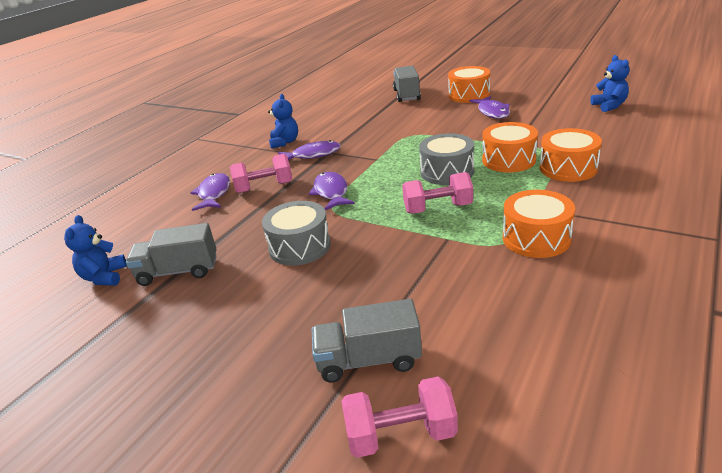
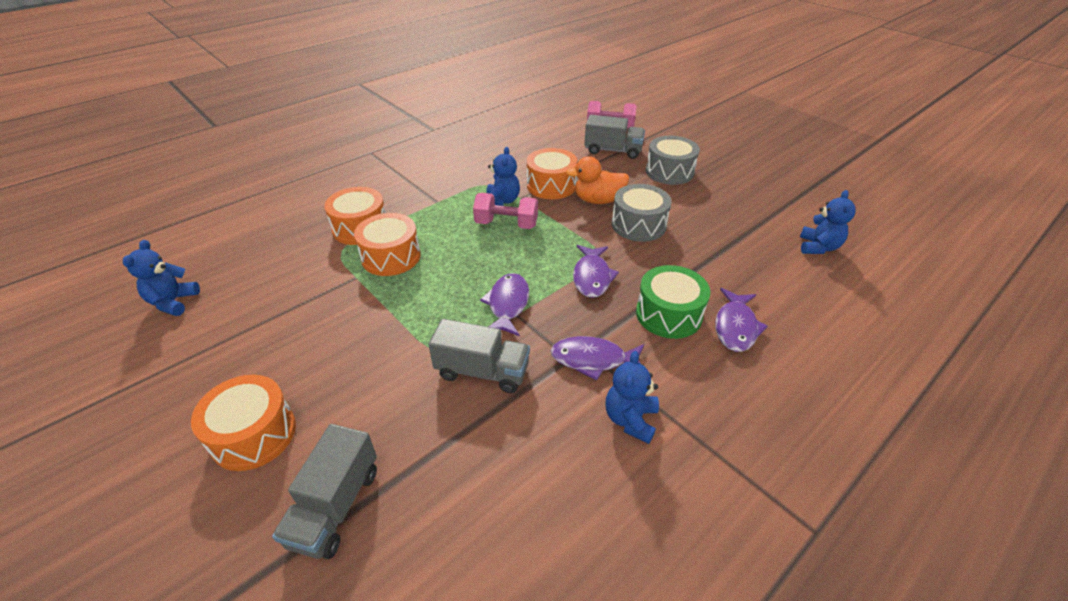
camera: 165 degrees left, 10 degrees up
(178, 271) = (746, 233): grey truck -> grey truck (482, 371)
(264, 187) = (668, 314): pink dumbbell -> green drum
(355, 262) = (598, 200): none -> orange duck
(447, 172) = (461, 263): grey drum -> grey drum (669, 172)
(465, 228) = (502, 201): none -> blue teddy bear
(492, 112) = (294, 356): purple fish -> purple fish (507, 304)
(536, 238) = (464, 181): orange drum -> orange drum (551, 185)

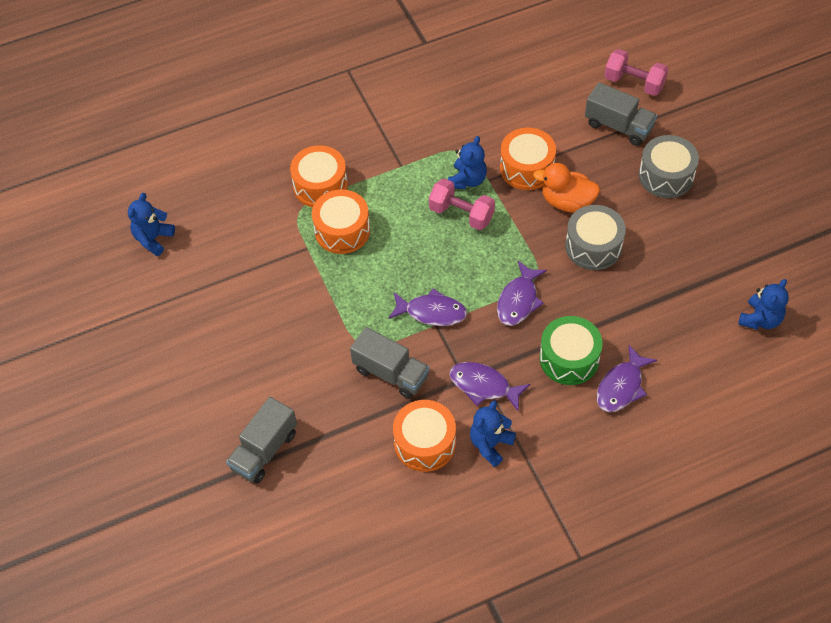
camera: 20 degrees right, 15 degrees up
(254, 434) = (214, 382): orange drum -> orange drum (425, 443)
(507, 304) = (432, 312): purple fish -> purple fish turned 75 degrees clockwise

